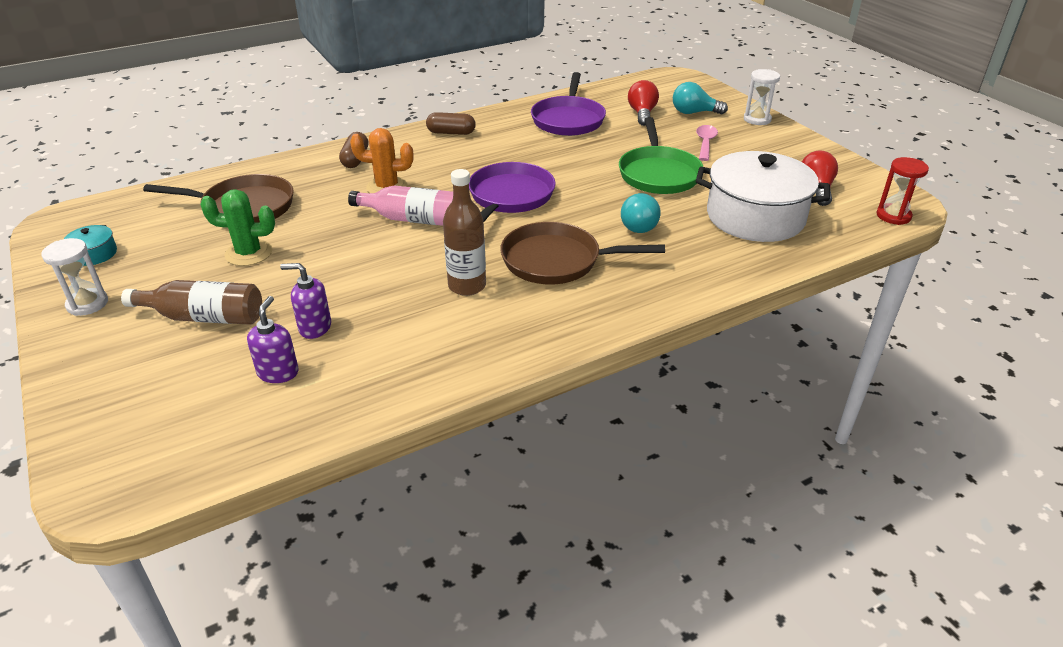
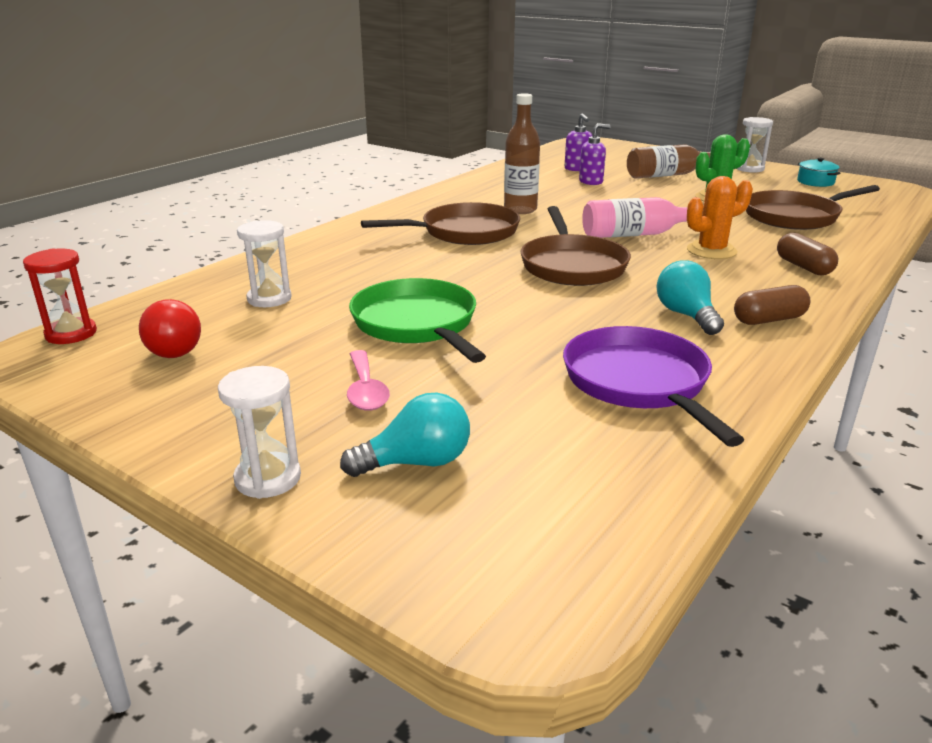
camera: 155 degrees right, 10 degrees down
(509, 197) = (572, 265): purple pan -> brown pan
(639, 225) = (406, 268): turquoise light bulb -> turquoise light bulb (686, 315)
(642, 114) = (521, 431): red light bulb -> none
(755, 217) = (269, 299): white pot -> white hourglass

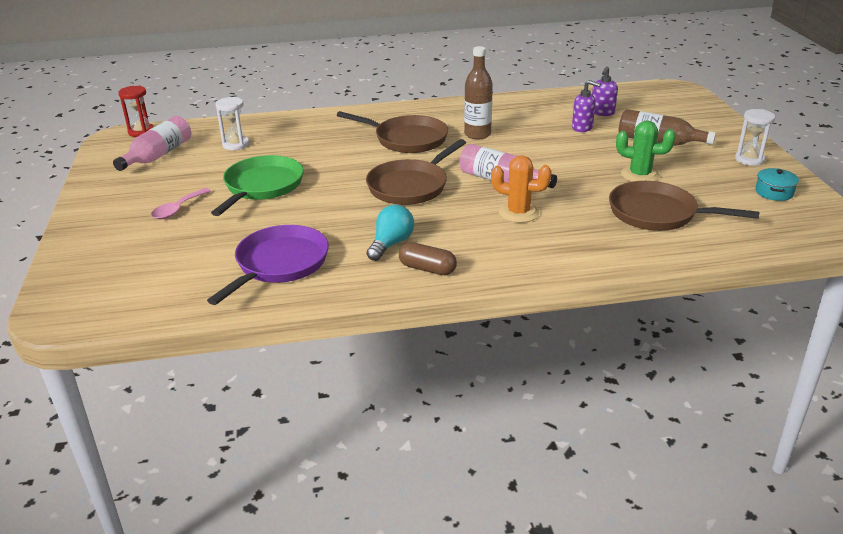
camera: 45 degrees right, 5 degrees up
(174, 348) = (158, 155): red light bulb -> pink bottle
(268, 478) = (83, 228): white hourglass -> none
(416, 462) = (131, 248): turquoise light bulb -> none
(803, 267) = (547, 250): brown capsule -> none

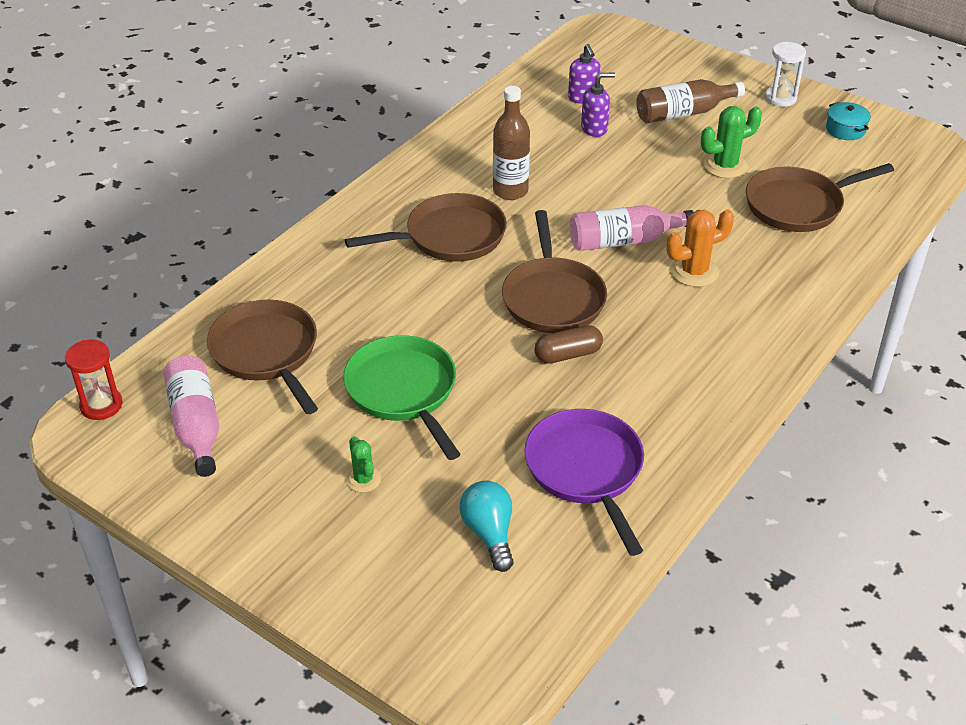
camera: 45 degrees left, 10 degrees up
(177, 209) = (363, 479): pink spoon -> green cactus
(236, 144) = (267, 353): white hourglass -> brown pan
(391, 244) = (645, 378): turquoise light bulb -> turquoise light bulb (489, 533)
(427, 269) = (717, 385): brown capsule -> brown capsule (568, 355)

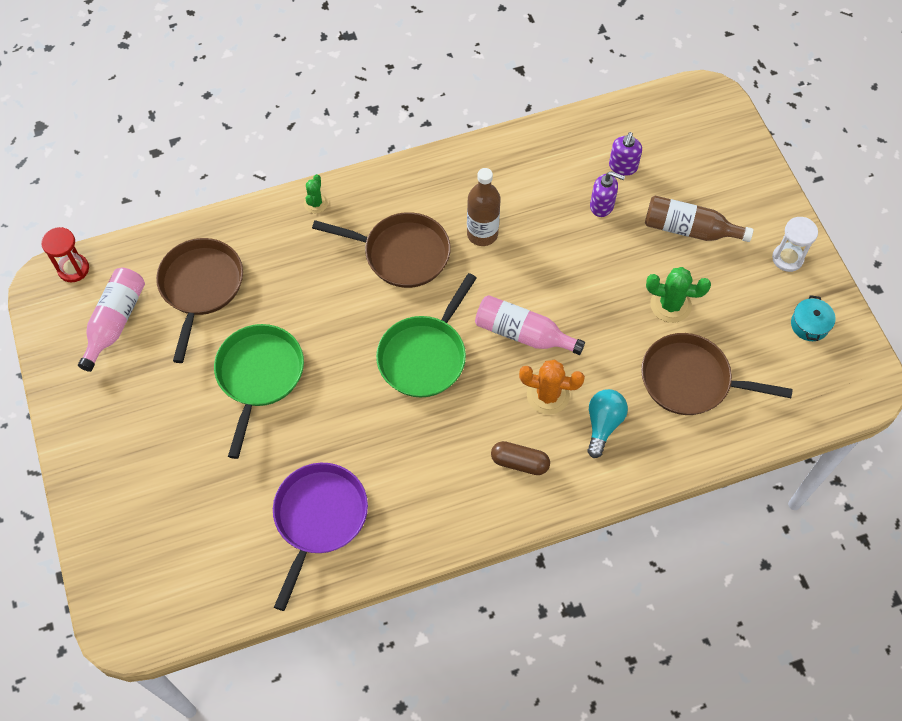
camera: 35 degrees right, 20 degrees up
(363, 479) = (179, 432): green cactus -> green cactus (315, 203)
(489, 533) = (219, 525): turquoise light bulb -> turquoise light bulb (603, 424)
(552, 298) = (424, 356): brown pan -> green pan
(568, 355) = (391, 413): brown capsule -> brown capsule (519, 462)

